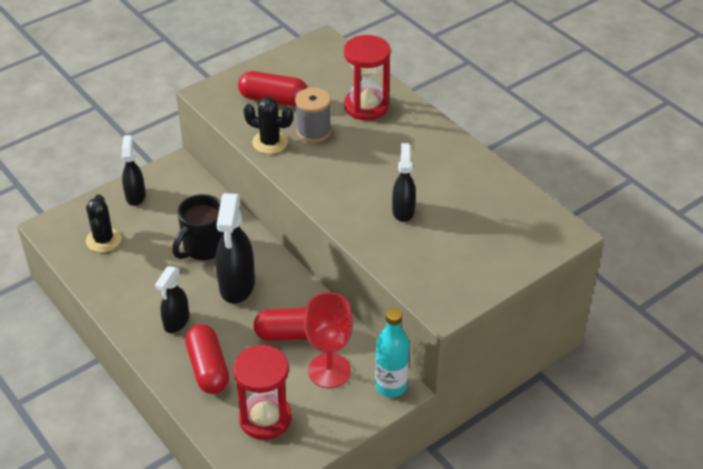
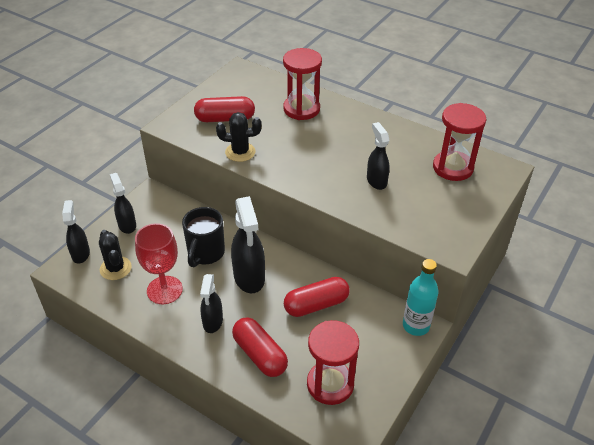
camera: 20 degrees left, 0 degrees up
(75, 215) = (81, 254): none -> black spray bottle
(313, 131) = (271, 136): grey spool -> none
(329, 371) = (361, 327): red goblet -> red goblet (164, 290)
(502, 217) = (452, 168): none -> red hourglass

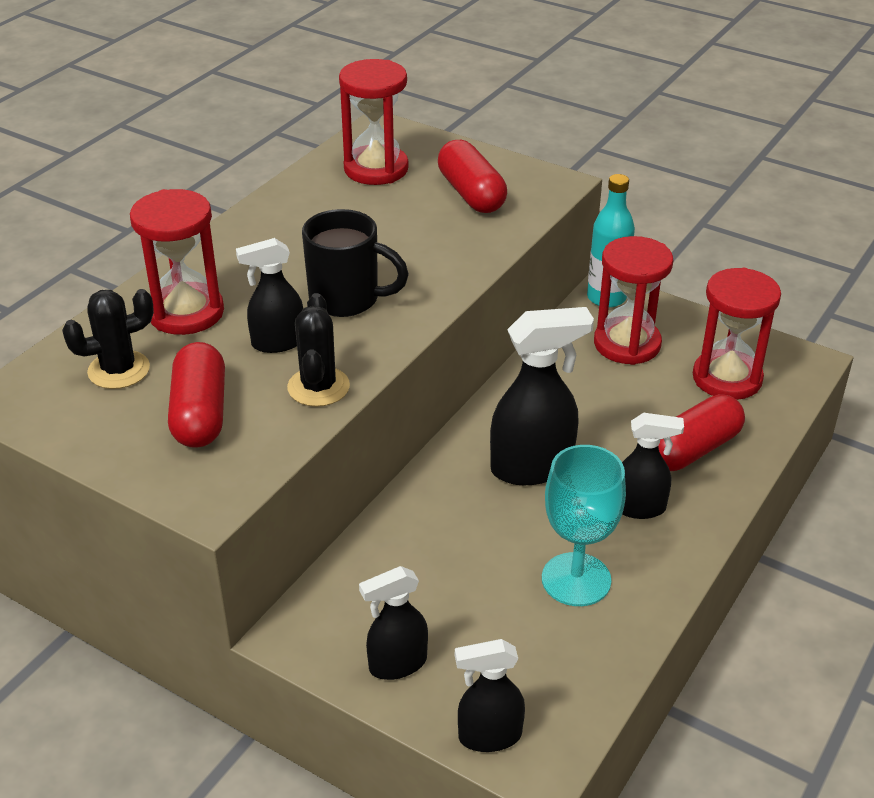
camera: 90 degrees left, 5 degrees down
(115, 268) = (527, 665): black cactus -> black cactus (119, 370)
(164, 290) = (576, 579): red goblet -> turquoise goblet
(205, 253) = (477, 529): black mug -> black mug (347, 300)
(316, 305) = (582, 390): red capsule -> red capsule (471, 194)
(364, 332) = (627, 344): none -> red hourglass
(376, 181) = (407, 237): black spray bottle -> black spray bottle (277, 343)

